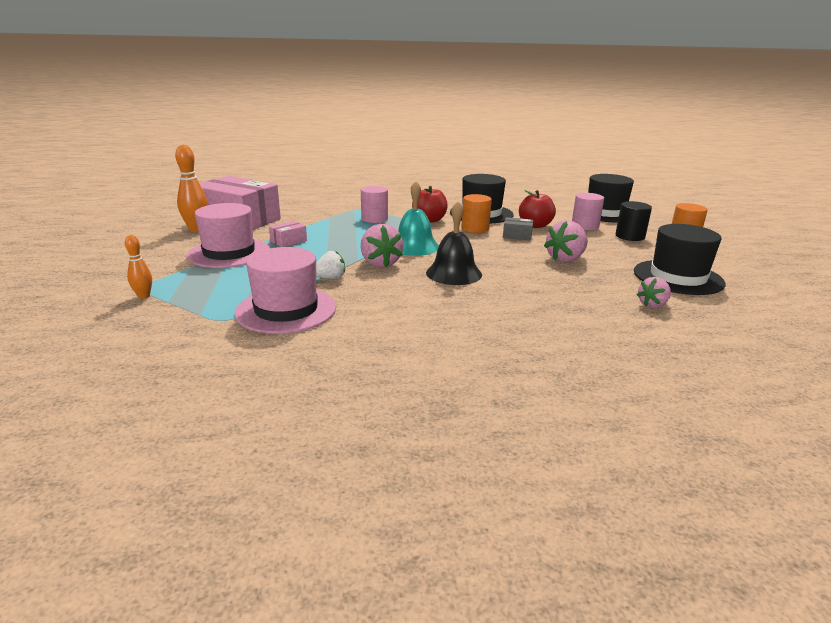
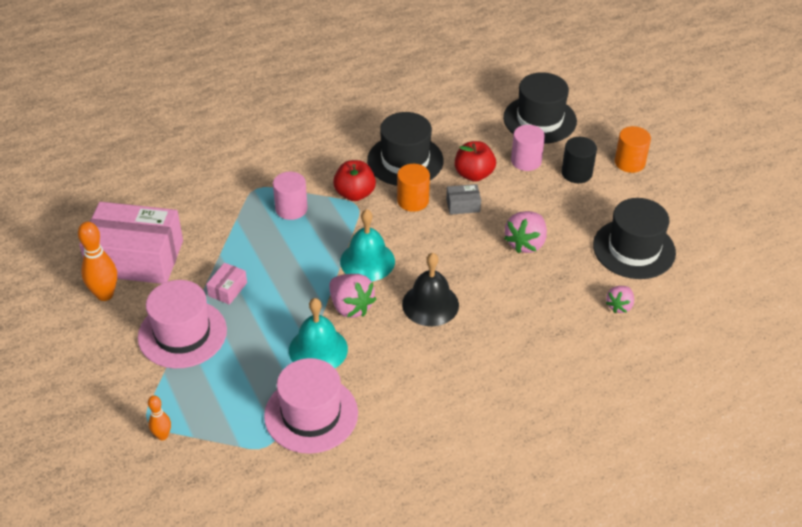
camera: 20 degrees left, 20 degrees up
(330, 278) = (318, 349): white strawberry -> turquoise bell

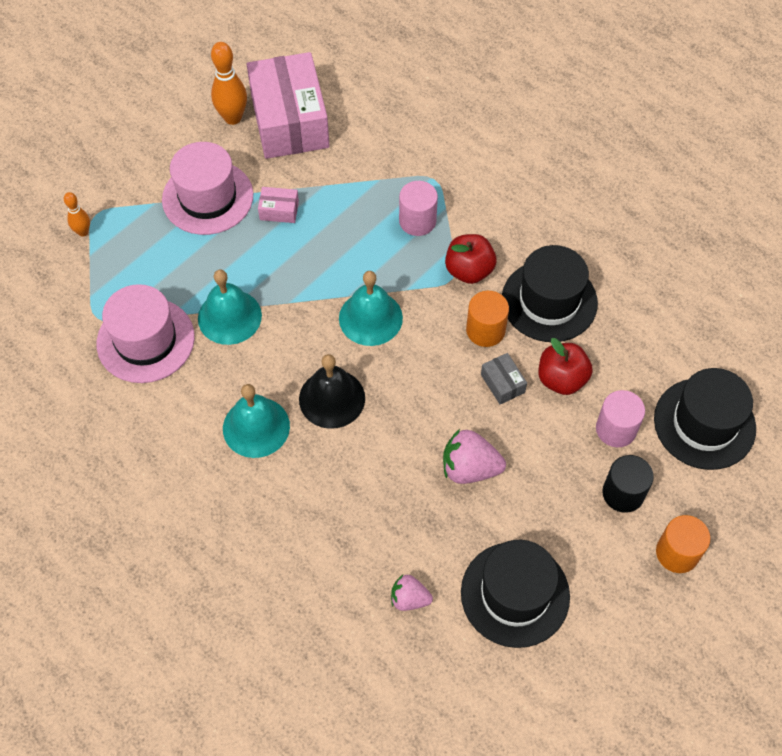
camera: 70 degrees right, 15 degrees up
(350, 307) = (298, 325): pink strawberry -> none
(435, 358) = (256, 427): none -> turquoise bell

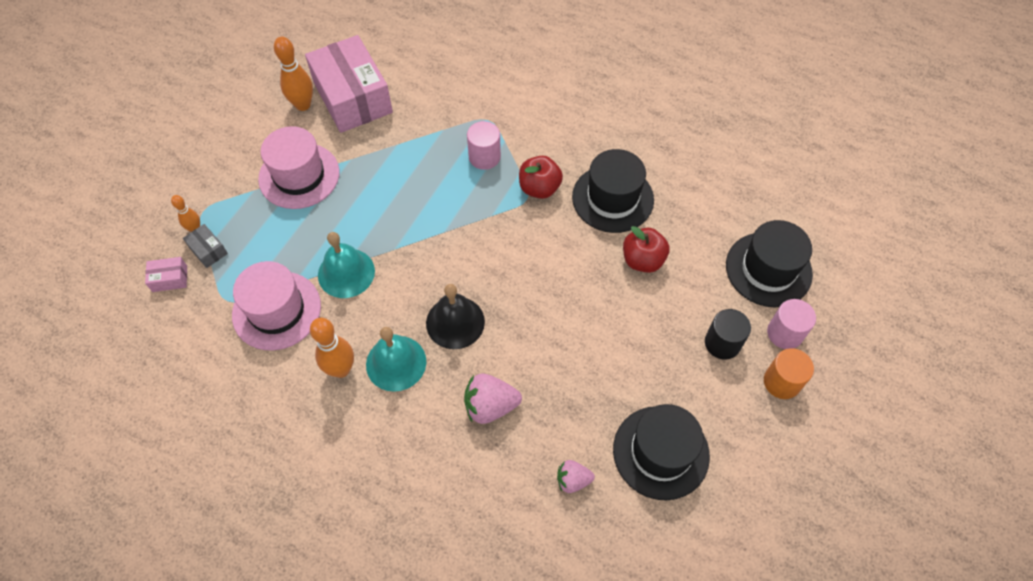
camera: 15 degrees left, 0 degrees up
(196, 420) = (341, 369): none -> orange bowling pin
(279, 210) = (364, 173): pink box -> pink box (170, 279)
(370, 318) = (468, 246): turquoise bell -> none
(469, 468) = (590, 353): pink strawberry -> pink strawberry (490, 406)
(485, 330) = (568, 234): orange cylinder -> none
(502, 383) = (595, 275): grey box -> grey box (208, 250)
(616, 429) = (699, 291): pink cylinder -> pink cylinder (785, 333)

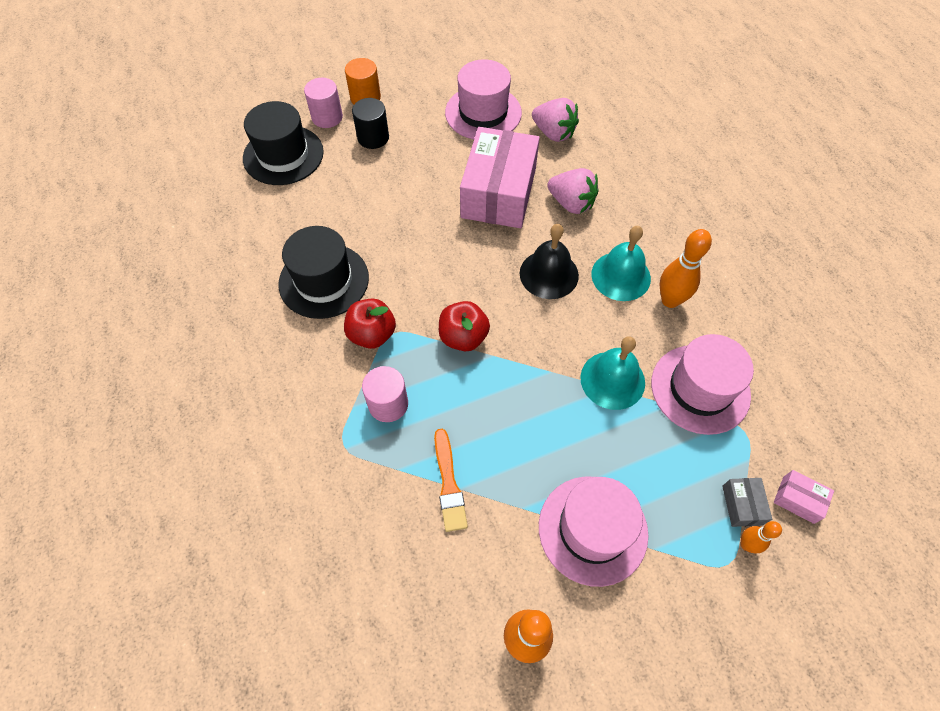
camera: 140 degrees left, 0 degrees up
(353, 97) = (457, 600): pink box -> pink box (498, 193)
(406, 142) = (449, 483): none -> orange brush
(573, 480) = (553, 133): pink strawberry -> pink strawberry, size x1.59
(642, 260) = (359, 220): red apple -> red apple (463, 337)
(661, 452) = (483, 113): black hat -> pink hat

